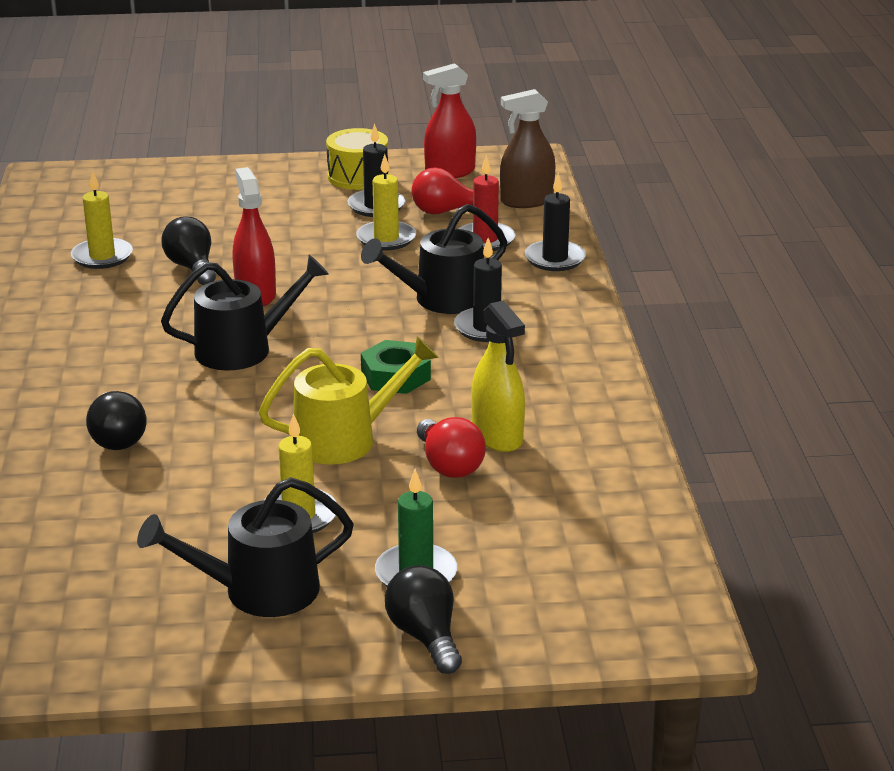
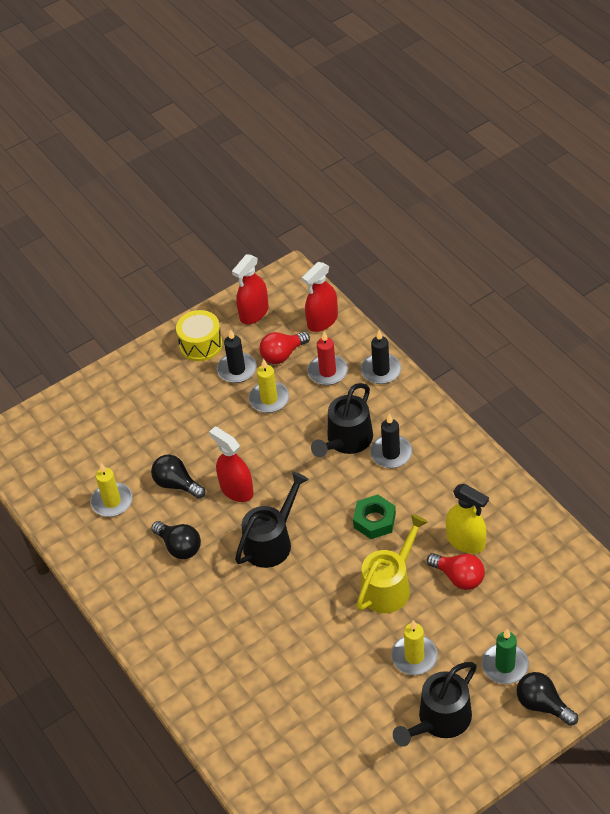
camera: 25 degrees left, 20 degrees up
(117, 438) = (267, 651): black light bulb -> black light bulb (179, 547)
(526, 201) = (322, 321): brown spray bottle -> red spray bottle

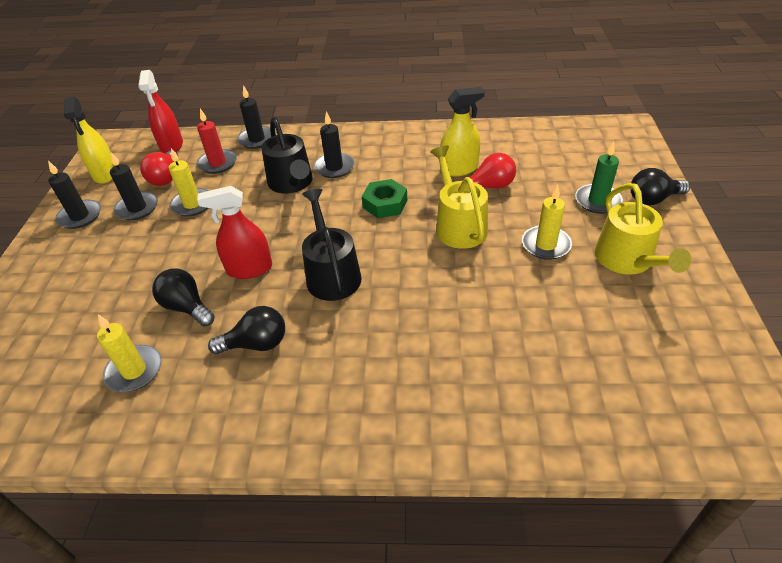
camera: 55 degrees left, 5 degrees down
(177, 484) = (187, 307): black light bulb -> black light bulb turned 60 degrees clockwise
(201, 344) = (80, 216): yellow drum -> black candle
(254, 313) = (105, 174): red spray bottle -> yellow spray bottle
(440, 720) = (627, 260): black watering can -> yellow watering can

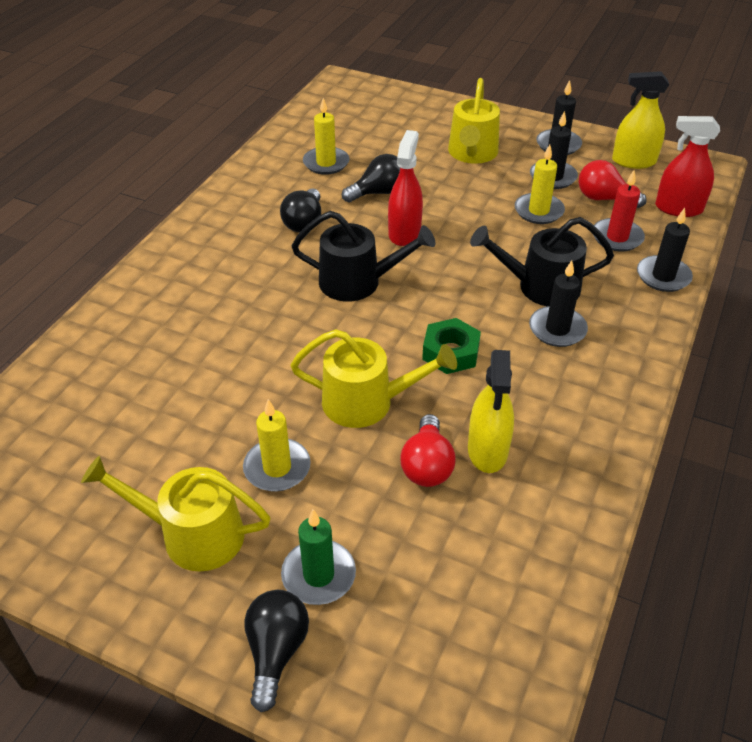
camera: 110 degrees right, 0 degrees up
(101, 264) = (472, 153): none -> yellow watering can

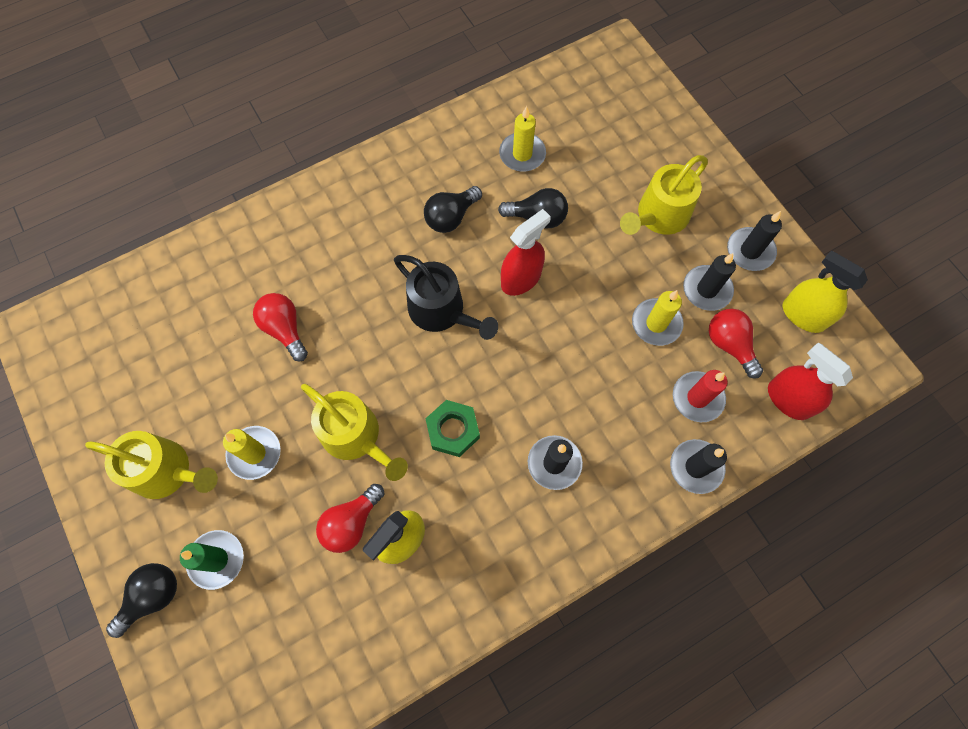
camera: 35 degrees right, 25 degrees up
(193, 534) = (167, 471): yellow watering can -> yellow watering can turned 150 degrees clockwise
(219, 362) = (285, 329): none -> red light bulb
(540, 287) = (581, 410): black watering can -> none

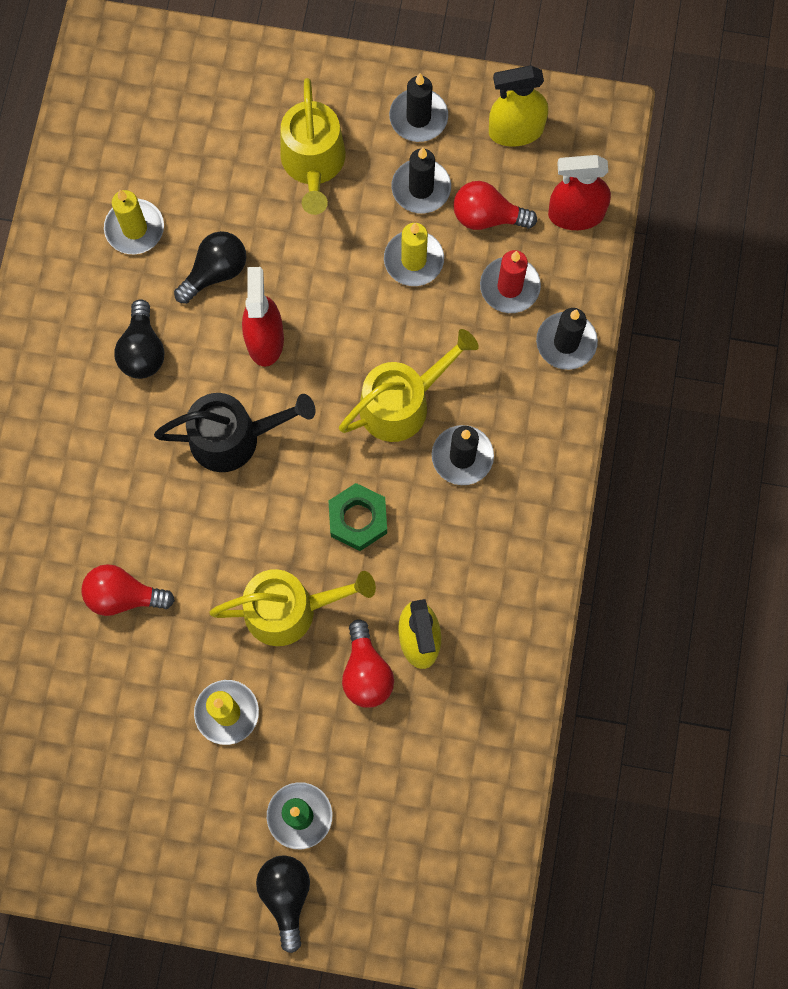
camera: 50 degrees left, 5 degrees up
(167, 471) = (175, 805): yellow watering can -> yellow watering can (402, 403)

